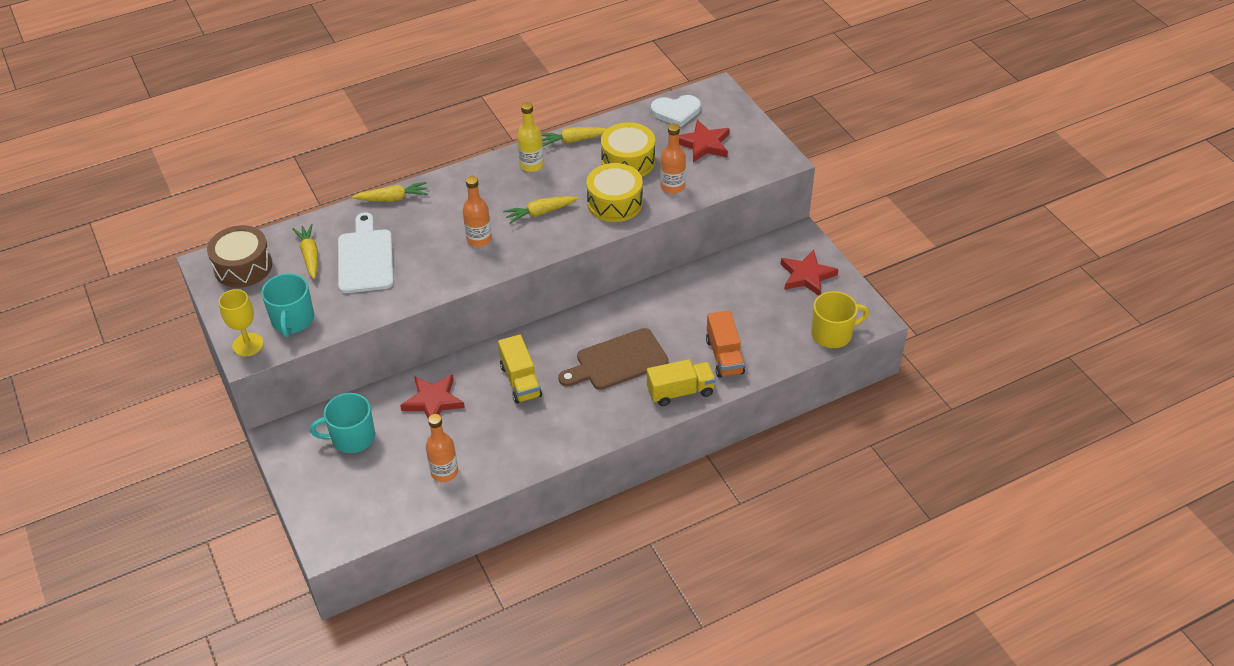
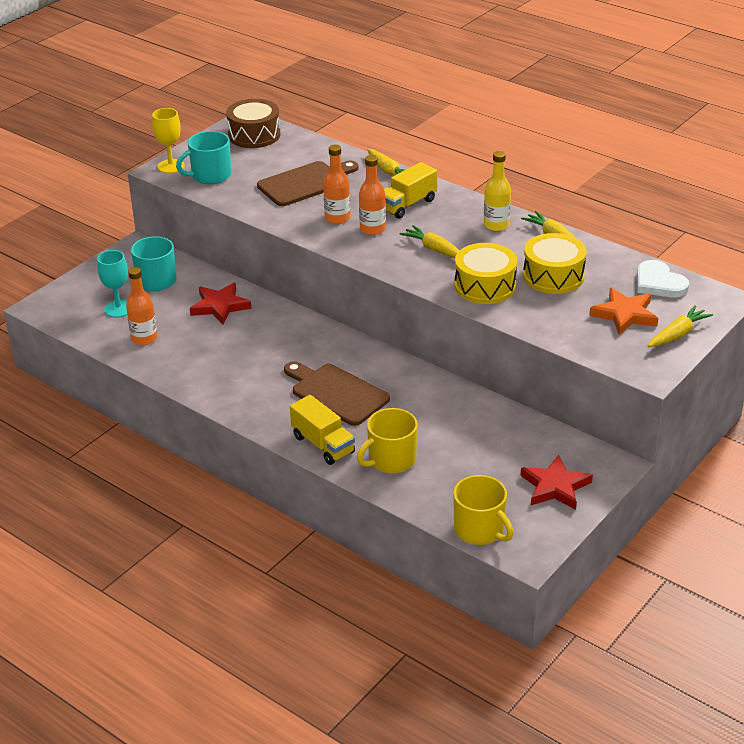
camera: 65 degrees right, 10 degrees down
(310, 256) = (288, 158): yellow carrot -> yellow carrot (677, 334)
(365, 258) = (305, 183): white cutting board -> brown cutting board
(380, 479) = (118, 309): none -> turquoise goblet
(520, 381) = (273, 344): yellow truck -> yellow truck (407, 205)
(672, 187) = (540, 313): orange bottle -> orange bottle (337, 218)
(704, 144) = (625, 314): red star -> orange star
(724, 356) = (391, 460): orange truck -> yellow mug

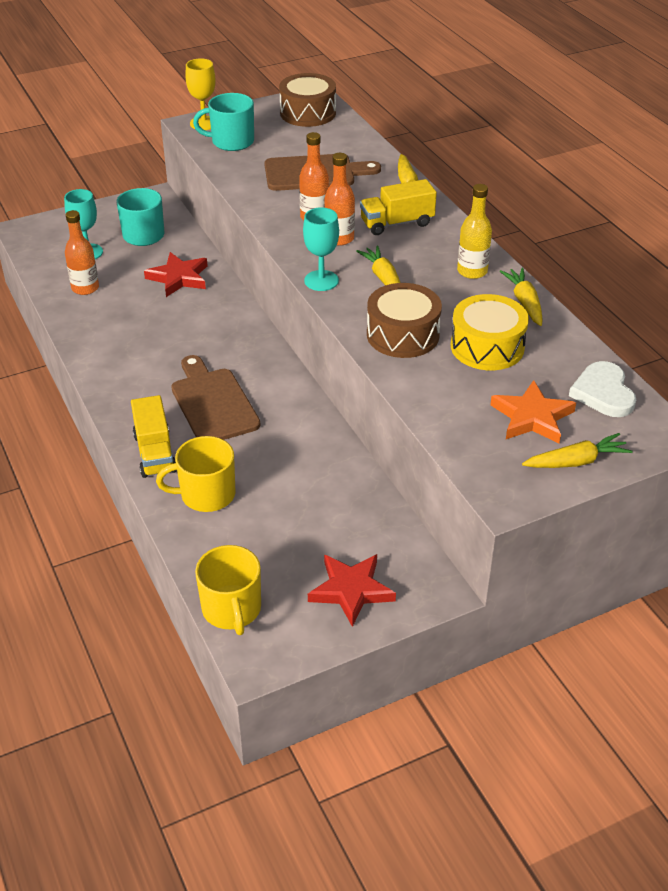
camera: 25 degrees right, 5 degrees up
(387, 265) = (321, 281): none -> turquoise goblet
(485, 286) = (403, 335): yellow drum -> brown drum

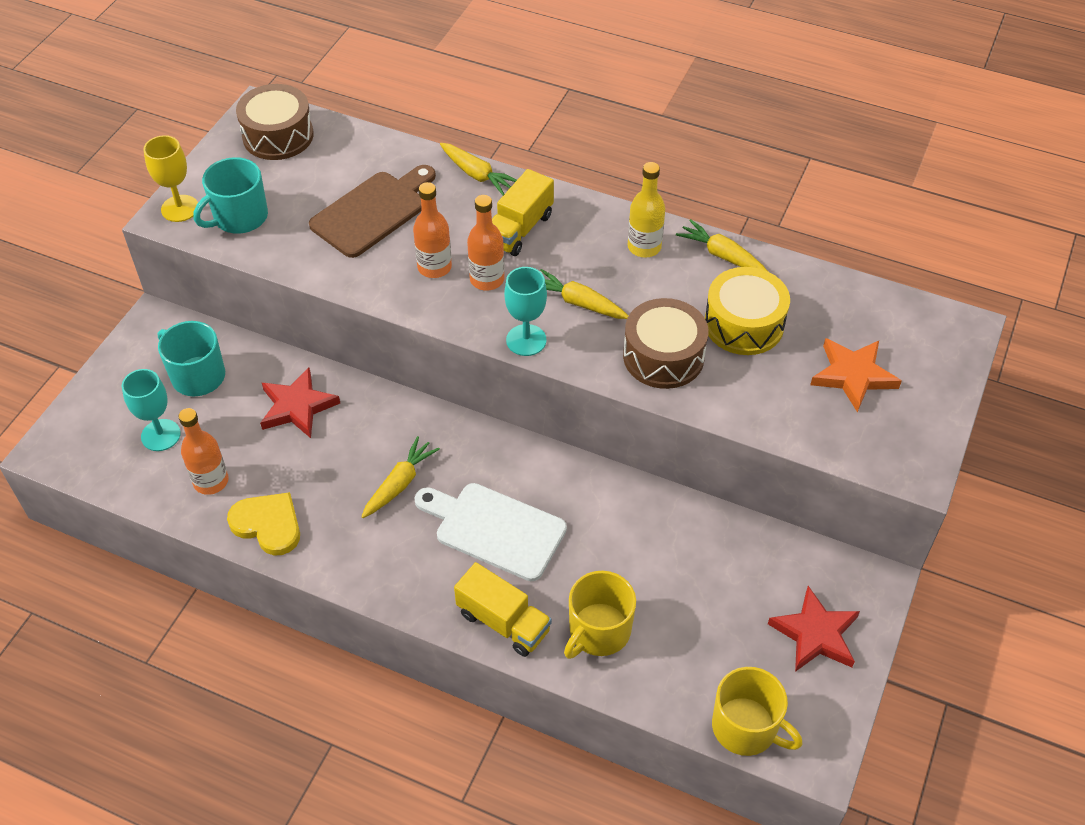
camera: 40 degrees left, 10 degrees up
(88, 325) = (268, 525): none -> yellow heart
(213, 403) = (495, 529): brown cutting board -> white cutting board
(576, 461) = (928, 398): yellow carrot -> yellow carrot (399, 483)
(603, 393) = (877, 314): white heart -> none

